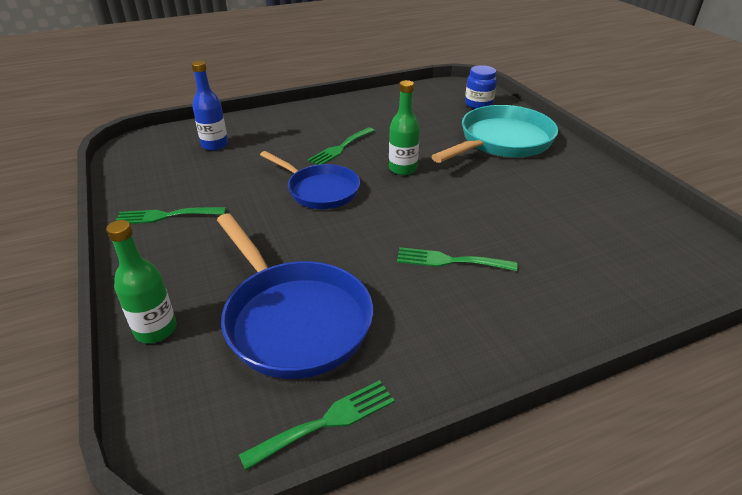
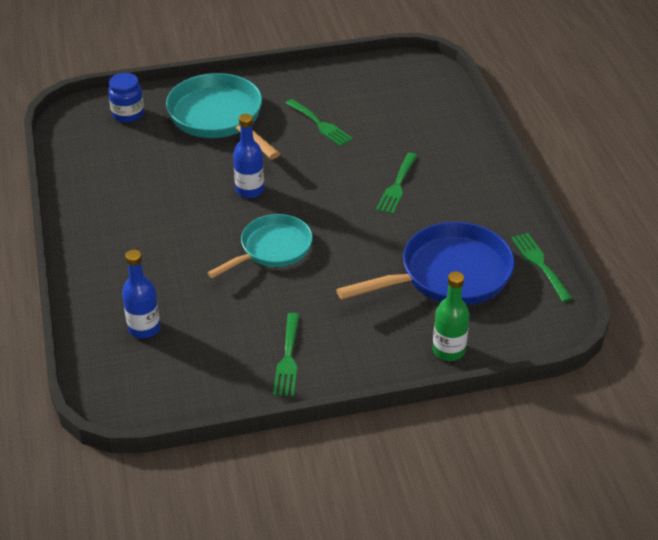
camera: 80 degrees left, 5 degrees up
(320, 190) = (272, 249): blue pan -> turquoise pan
(340, 148) = (191, 228): green fork -> green fork (320, 124)
(402, 169) = (250, 190): green bottle -> blue bottle

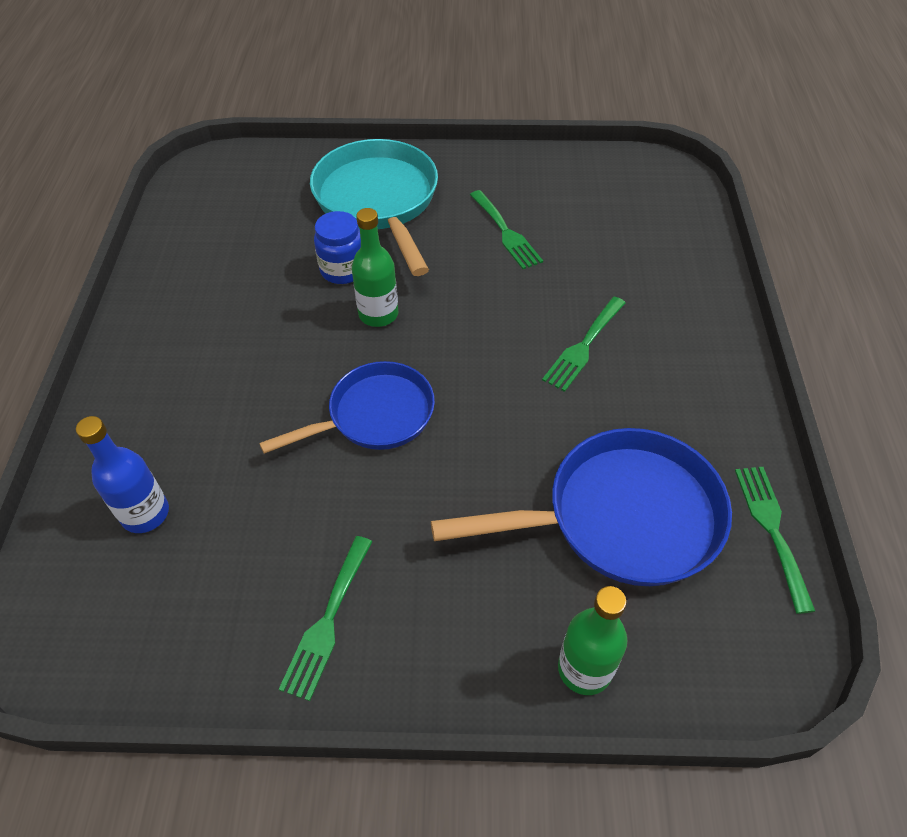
camera: 15 degrees right, 10 degrees up
(128, 114) = (269, 177): blue jar -> blue jar (343, 270)
(250, 190) = (378, 314): blue bottle -> green bottle
(272, 249) = (375, 415): turquoise pan -> blue pan

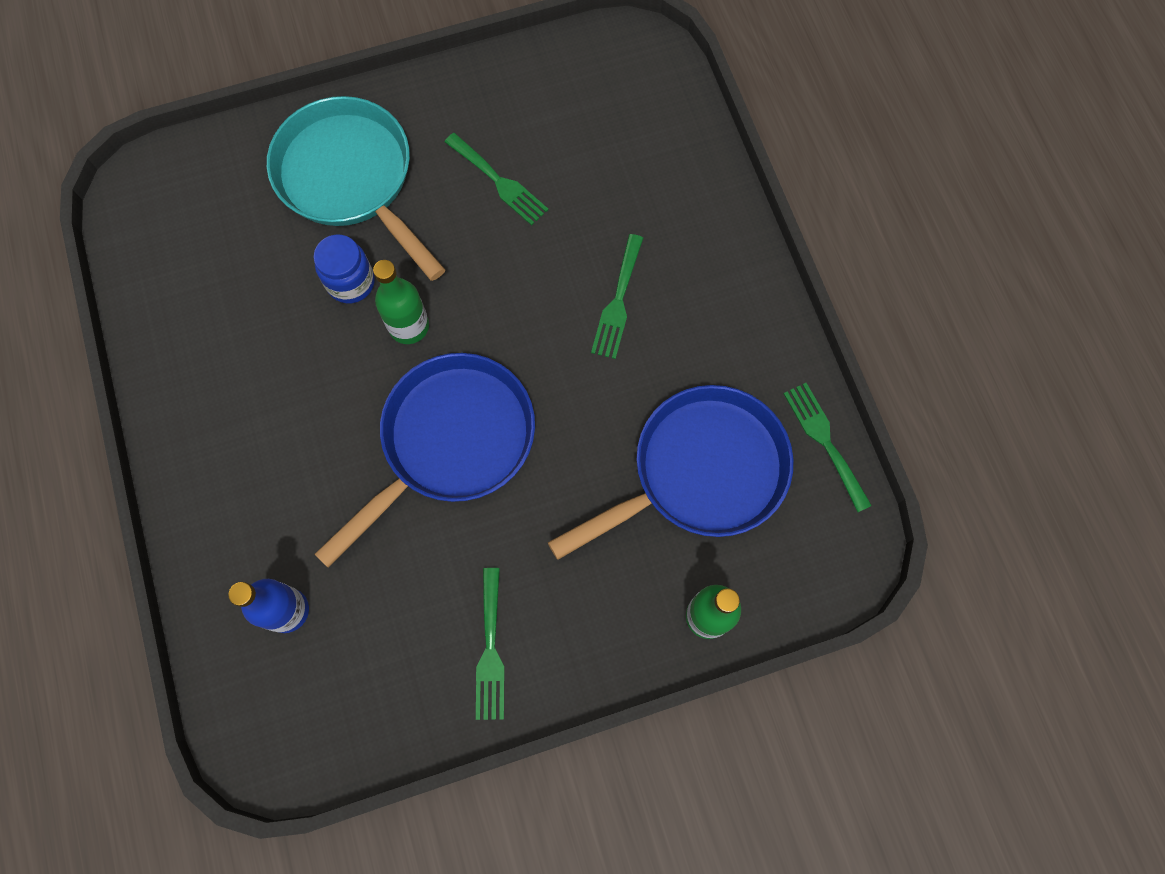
camera: 20 degrees left, 20 degrees up
(375, 415) = (451, 442): blue pan -> blue pan, size x1.51

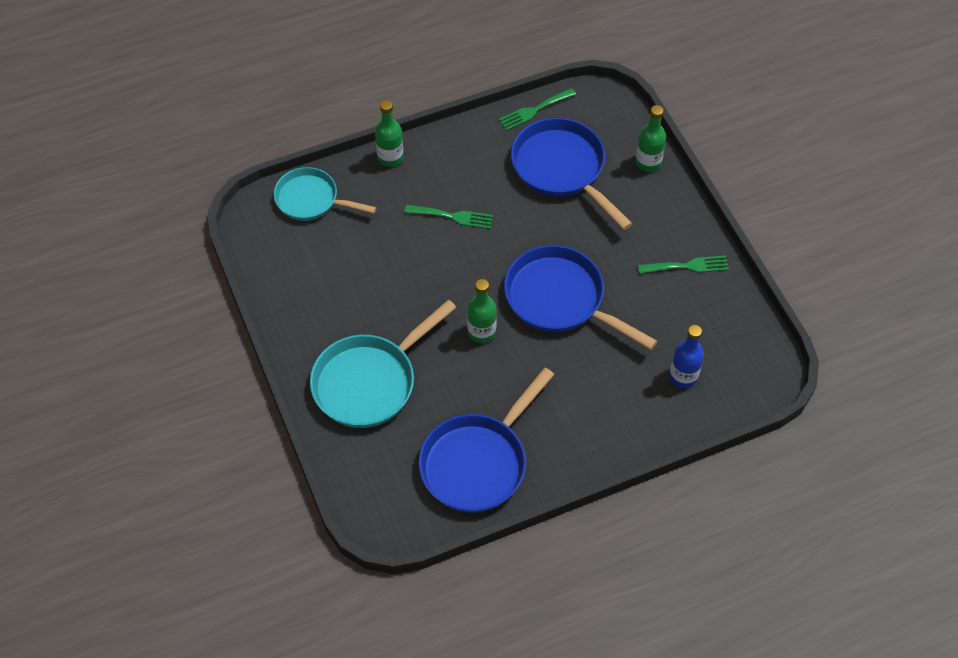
camera: 95 degrees left, 15 degrees down
(202, 305) = (477, 462): none -> blue pan
(351, 282) = (452, 371): blue jar -> none
(499, 182) = (367, 290): green fork -> none
(662, 116) = (311, 199): none -> turquoise pan
(734, 222) = (390, 157): none -> green bottle

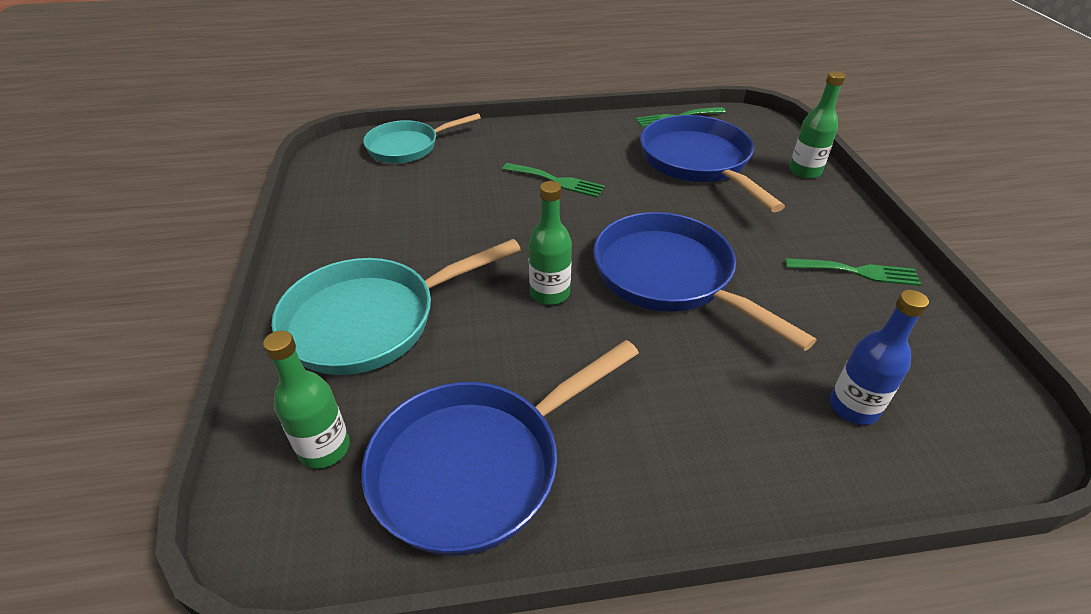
camera: 15 degrees right, 15 degrees down
(311, 199) = (407, 146): turquoise pan -> turquoise pan turned 60 degrees counterclockwise
(390, 157) = (508, 129): green bottle -> green bottle (324, 448)

